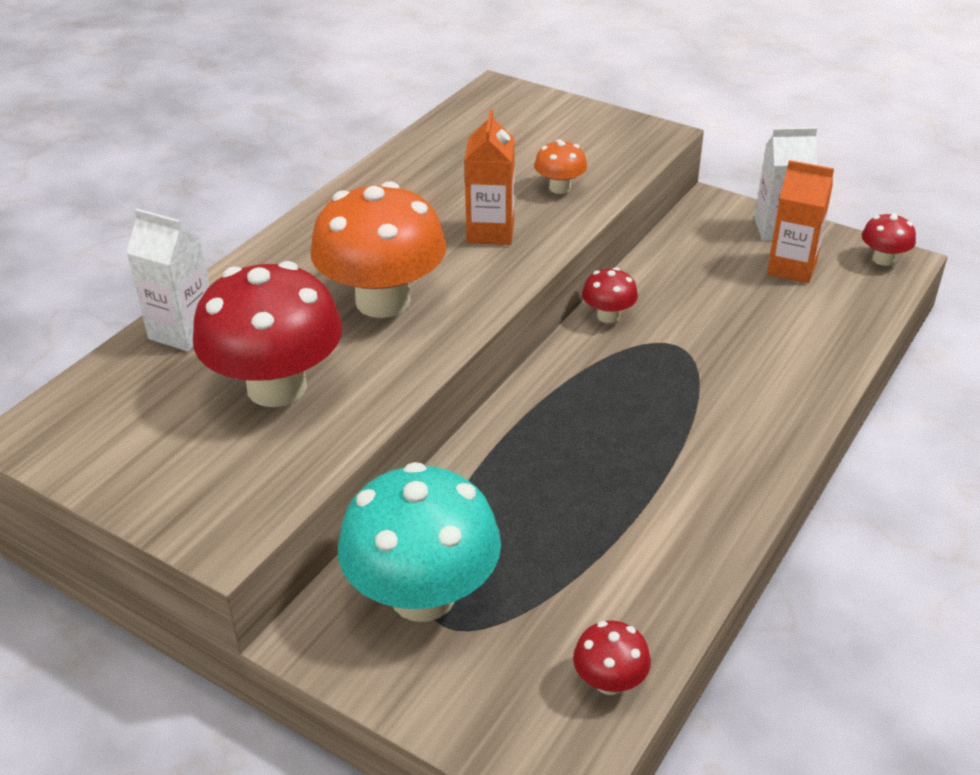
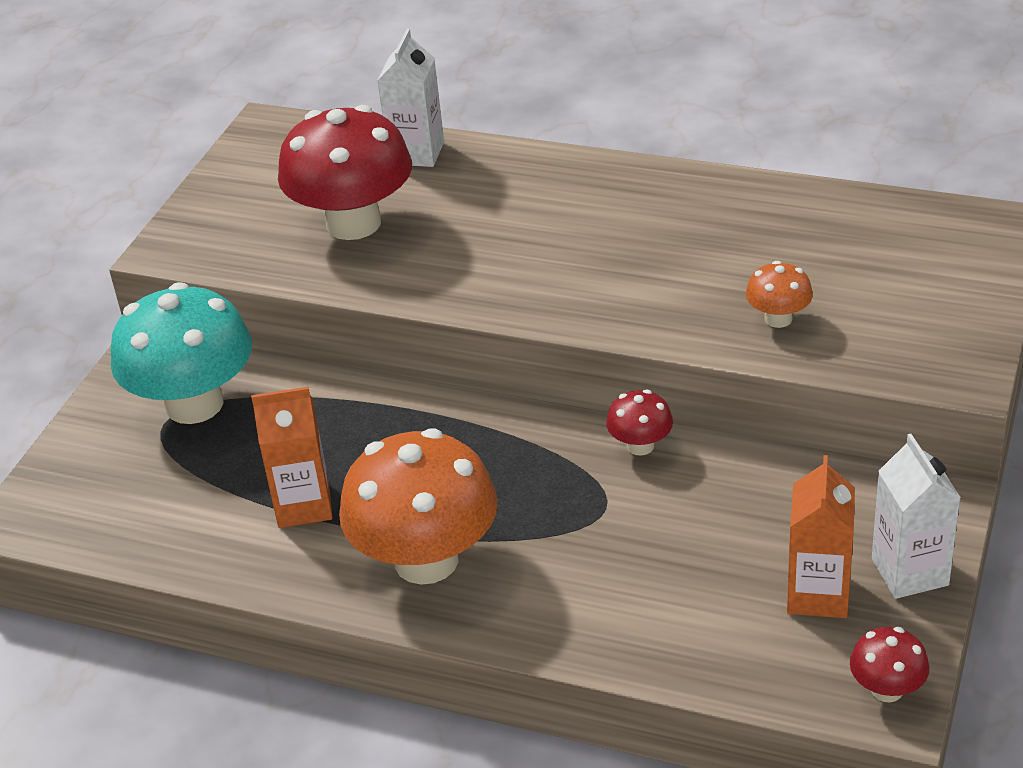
camera: 80 degrees right, 0 degrees up
(383, 301) = (502, 248): orange mushroom -> orange mushroom (426, 560)
(490, 232) = (657, 287): orange carton -> orange carton (303, 505)
(609, 681) = (112, 532): red mushroom -> none

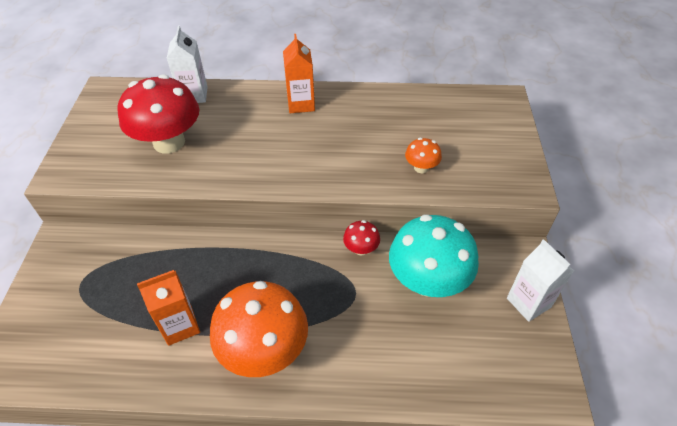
camera: 20 degrees left, 10 degrees up
(194, 404) = (96, 267): turquoise mushroom -> turquoise mushroom (428, 281)
(818, 594) = (488, 327): orange carton -> orange carton (301, 104)
(887, 689) = (549, 384): red mushroom -> none

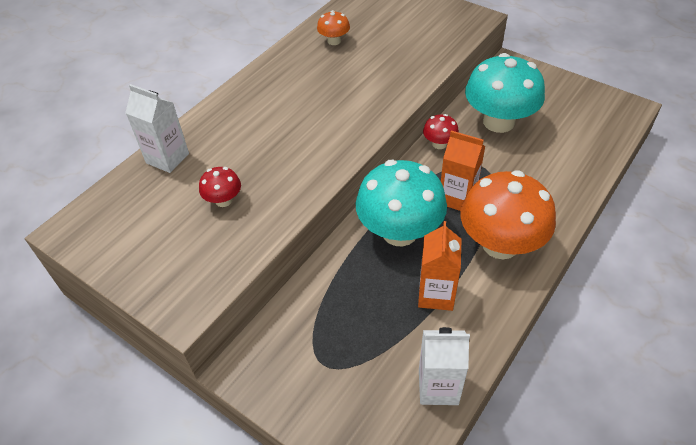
camera: 55 degrees left, 0 degrees up
(169, 142) = (223, 200): red mushroom -> red mushroom, size x0.45
(236, 269) = (399, 232): none -> turquoise mushroom
(301, 104) = (264, 90): orange carton -> orange carton (457, 198)
(421, 168) = (412, 56): orange mushroom -> orange mushroom (334, 41)
(528, 302) = (551, 83): white carton -> white carton (438, 387)

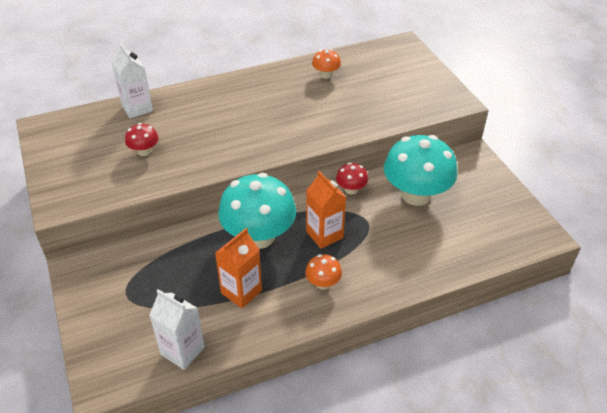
camera: 30 degrees right, 5 degrees down
(500, 244) = (323, 283): orange mushroom -> orange mushroom, size x0.45

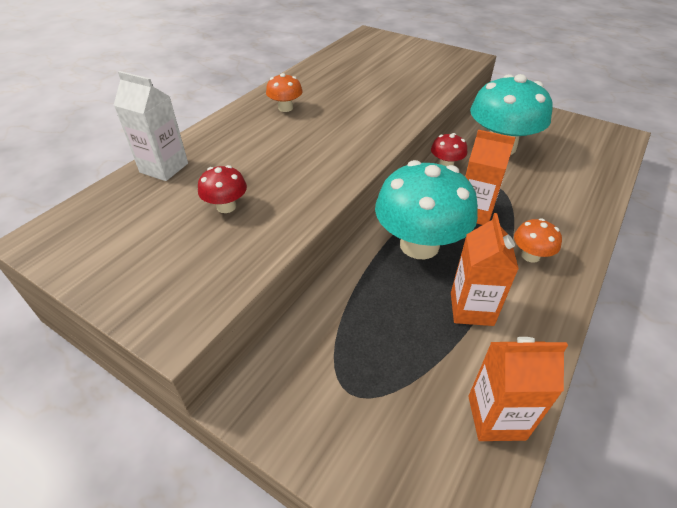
camera: 35 degrees left, 0 degrees up
(182, 351) = (496, 417): white carton -> orange carton
(326, 75) = (335, 73): orange mushroom -> orange mushroom (285, 108)

